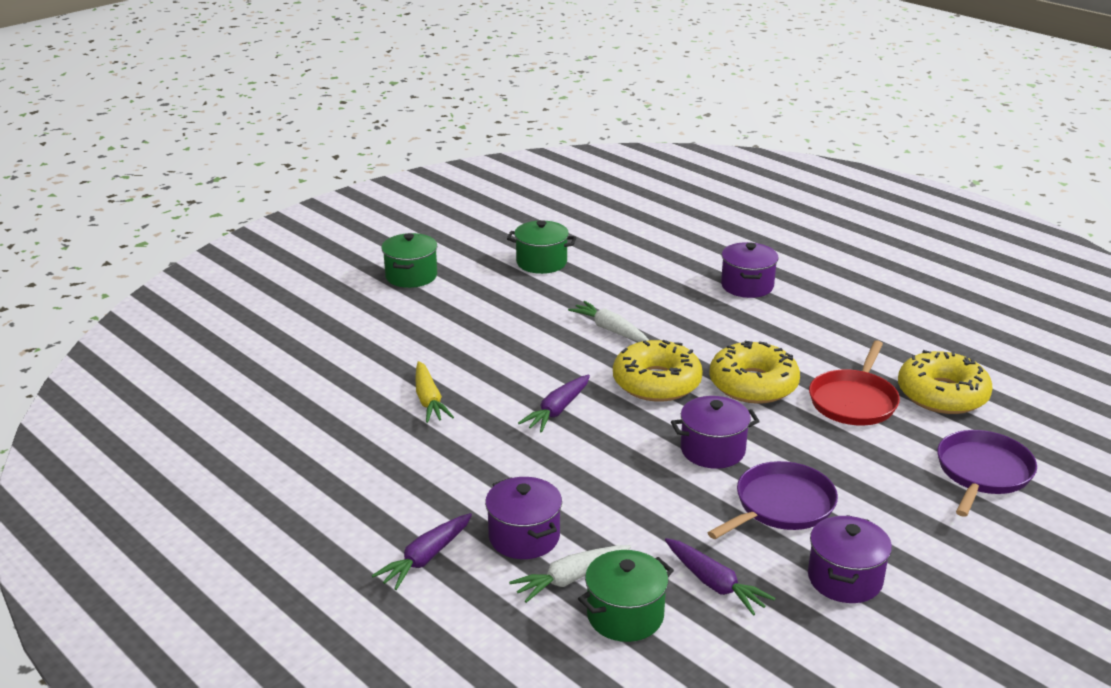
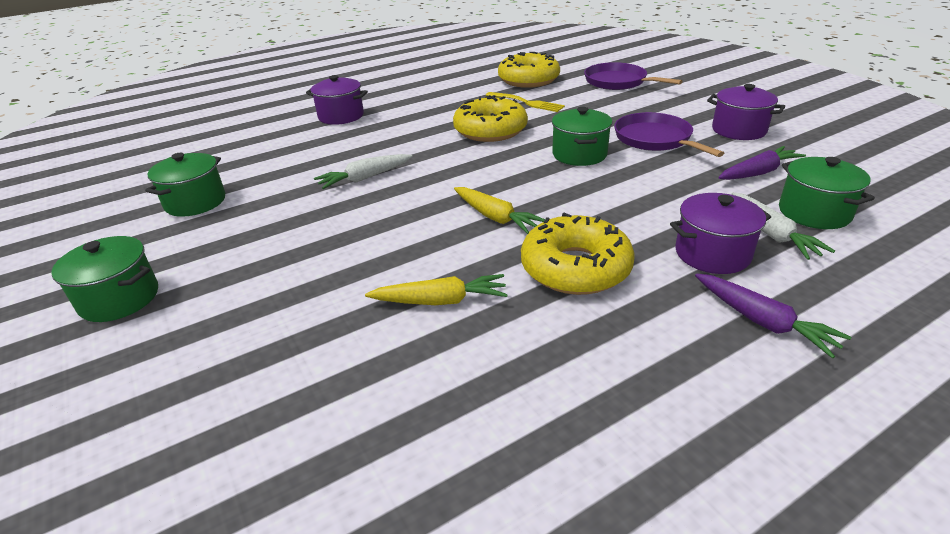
camera: 75 degrees left, 5 degrees up
(557, 410) = (495, 217): purple carrot -> yellow carrot
(656, 382) = (469, 166): yellow donut -> yellow donut (575, 268)
(712, 450) = (579, 154): purple pot -> green pot
(854, 401) = (527, 103): red pan -> yellow fork

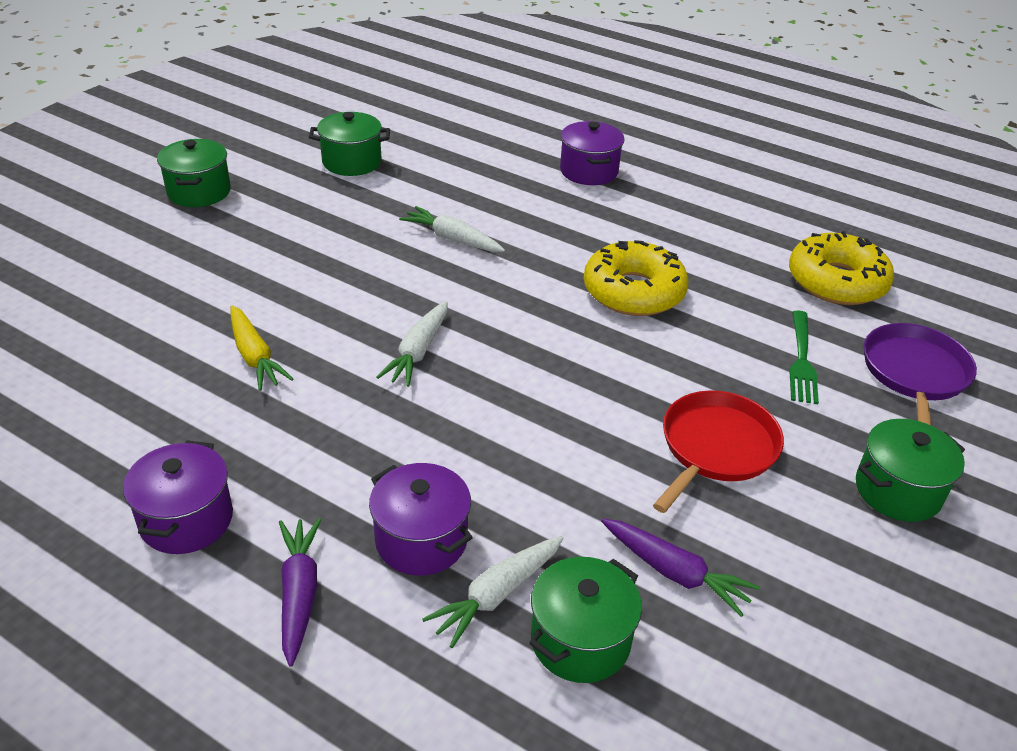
camera: 60 degrees right, 5 degrees up
(495, 217) = (418, 352): yellow carrot -> white carrot
(527, 103) = (748, 300): yellow fork -> none
(575, 268) = (344, 432): yellow donut -> none
(579, 154) = (615, 383): green pot -> green pot (898, 490)
(591, 102) = (801, 360): none -> green fork
(655, 139) = (716, 448): purple pan -> red pan
(738, 130) = (821, 540): purple pot -> purple pot (186, 520)
(762, 321) = (299, 594): purple carrot -> purple carrot turned 150 degrees clockwise

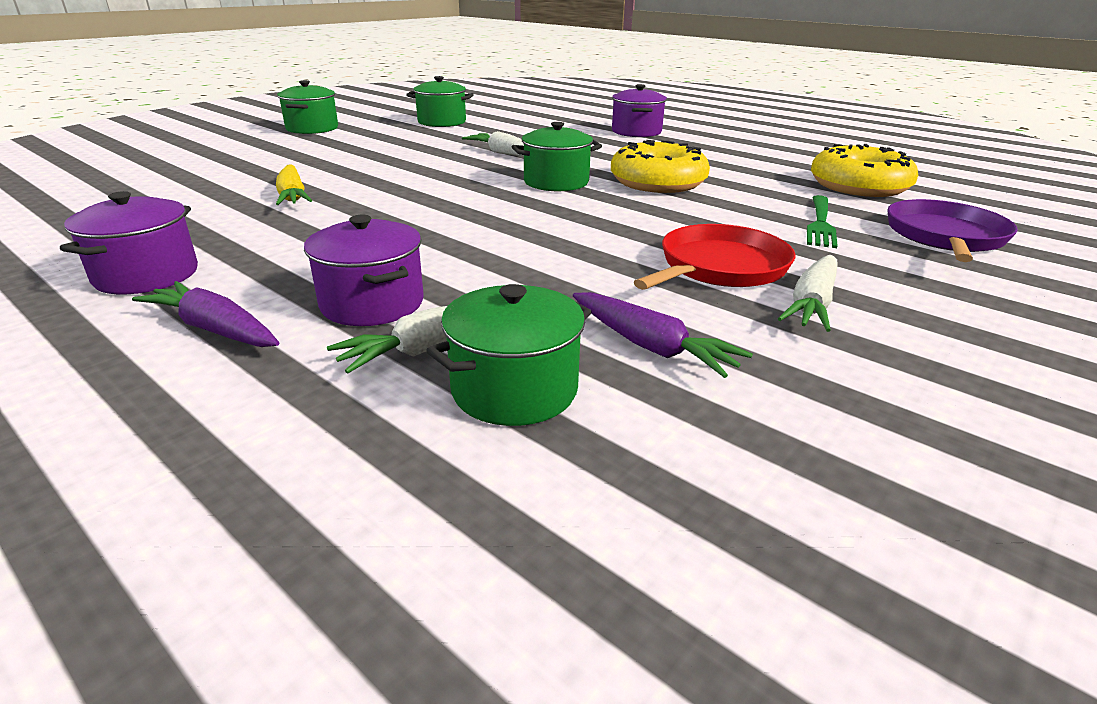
camera: 10 degrees right, 10 degrees down
(299, 594) = (215, 329): purple carrot -> purple carrot turned 60 degrees counterclockwise
(418, 352) = (441, 201): white carrot -> white carrot (812, 304)
(898, 490) = (932, 307): green pot -> green pot (556, 182)

